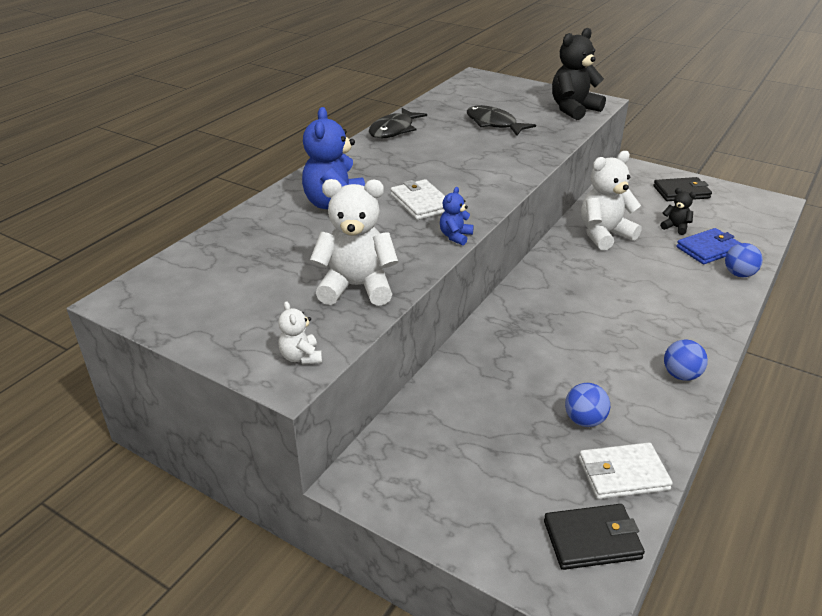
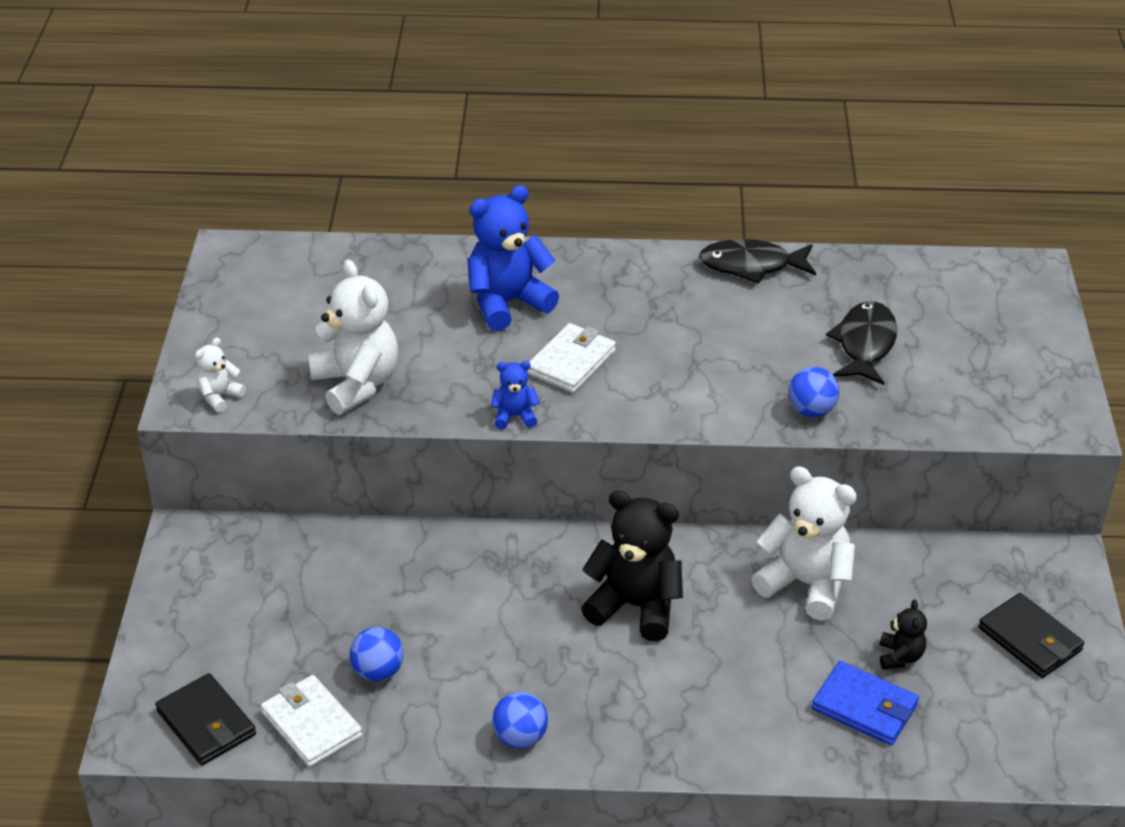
camera: 60 degrees right, 5 degrees up
(573, 109) = (1004, 406): black teddy bear -> black teddy bear (635, 606)
(739, 274) = (818, 754): blue ball -> blue ball (811, 410)

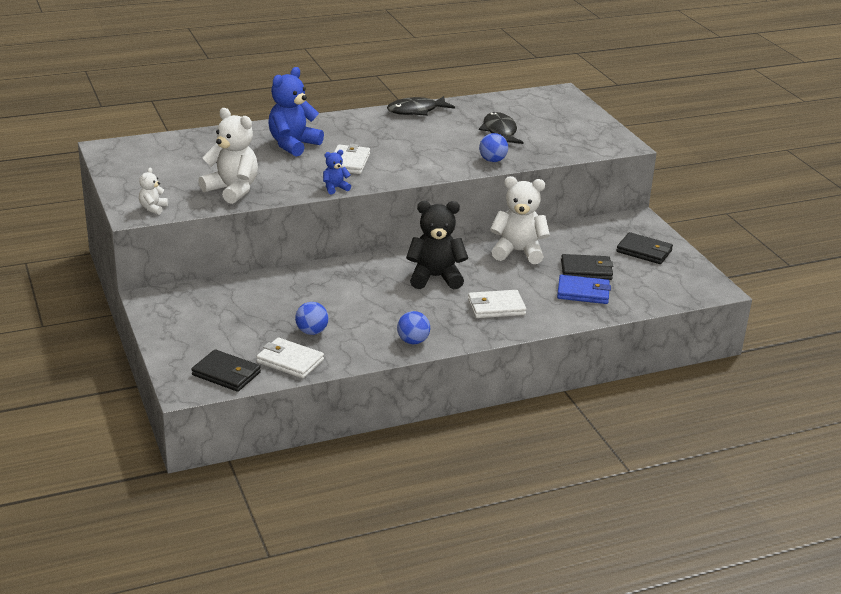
camera: 25 degrees left, 10 degrees down
(697, 699) = (496, 307): none -> white wallet
(900, 656) = (586, 270): black teddy bear -> black wallet

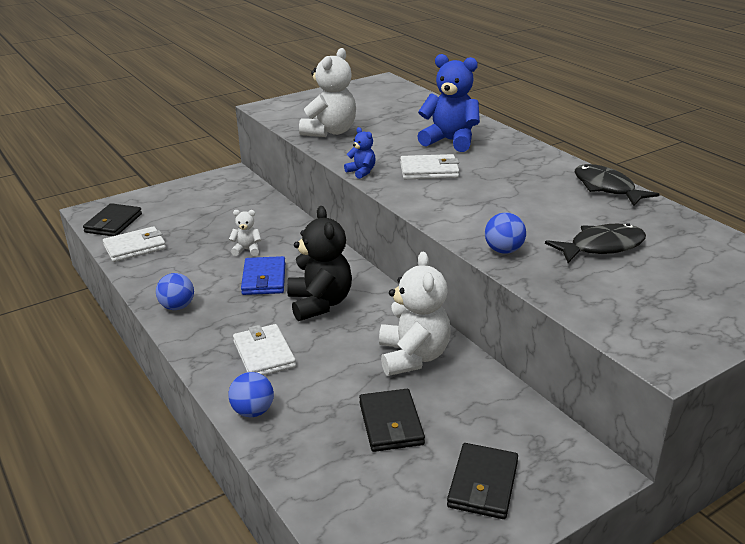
camera: 80 degrees right, 0 degrees up
(153, 208) = (278, 111): white teddy bear -> white teddy bear (247, 250)
(290, 361) = (135, 247): white wallet -> white wallet turned 45 degrees clockwise
(312, 332) = (188, 250): blue ball -> blue ball (253, 411)
(583, 292) = (324, 425): blue wallet -> blue wallet (264, 279)

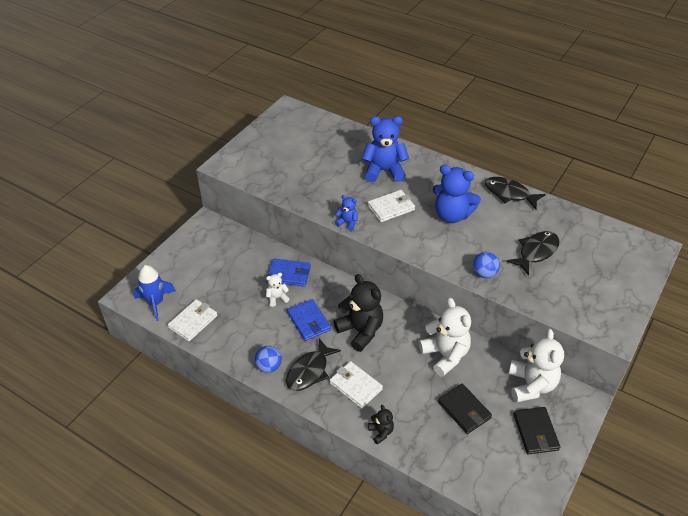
camera: 25 degrees left, 15 degrees up
(113, 223) = (156, 303): black wallet -> blue rocket
(221, 324) = (309, 371): none -> black fish
(253, 411) = (381, 432): blue ball -> black teddy bear
(281, 233) = (289, 274): none -> blue wallet
(330, 132) = (293, 183): white teddy bear -> white teddy bear (531, 385)
(505, 191) = (452, 215): none -> blue teddy bear

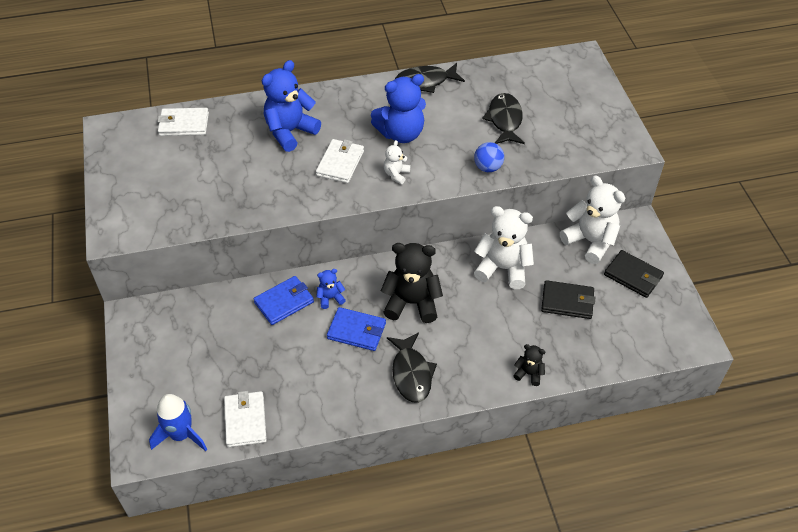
camera: 45 degrees left, 5 degrees up
(269, 366) = (371, 400): blue ball -> none
(277, 298) = (300, 333): white teddy bear -> white teddy bear (396, 174)
(347, 223) = (318, 205): blue teddy bear -> blue teddy bear (330, 298)
(355, 386) = (464, 353): white wallet -> white wallet (184, 124)

